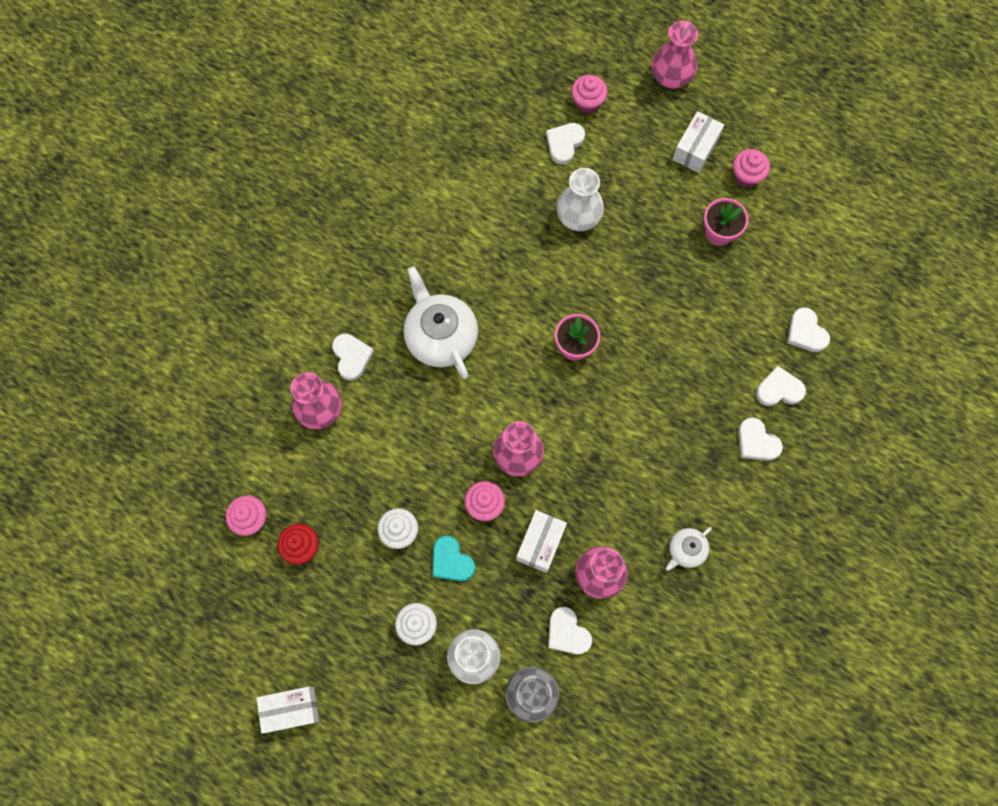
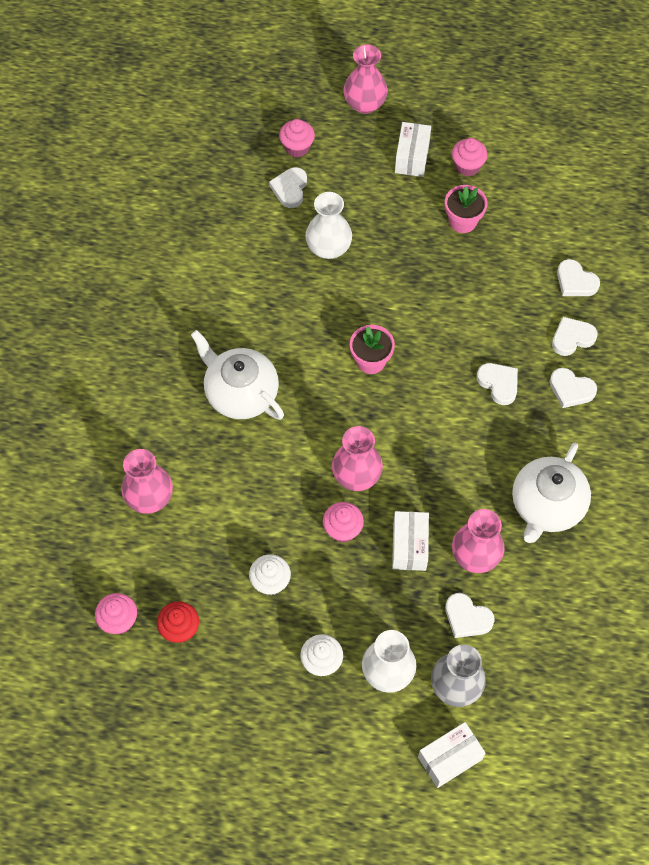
camera: 20 degrees left, 10 degrees down
(291, 709) = (228, 785): white box -> white box (449, 758)
(352, 357) = (162, 439): white heart -> white heart (499, 384)
(451, 561) = (331, 591): turquoise heart -> none
(686, 550) = (546, 505): white teapot -> white teapot, size x1.97

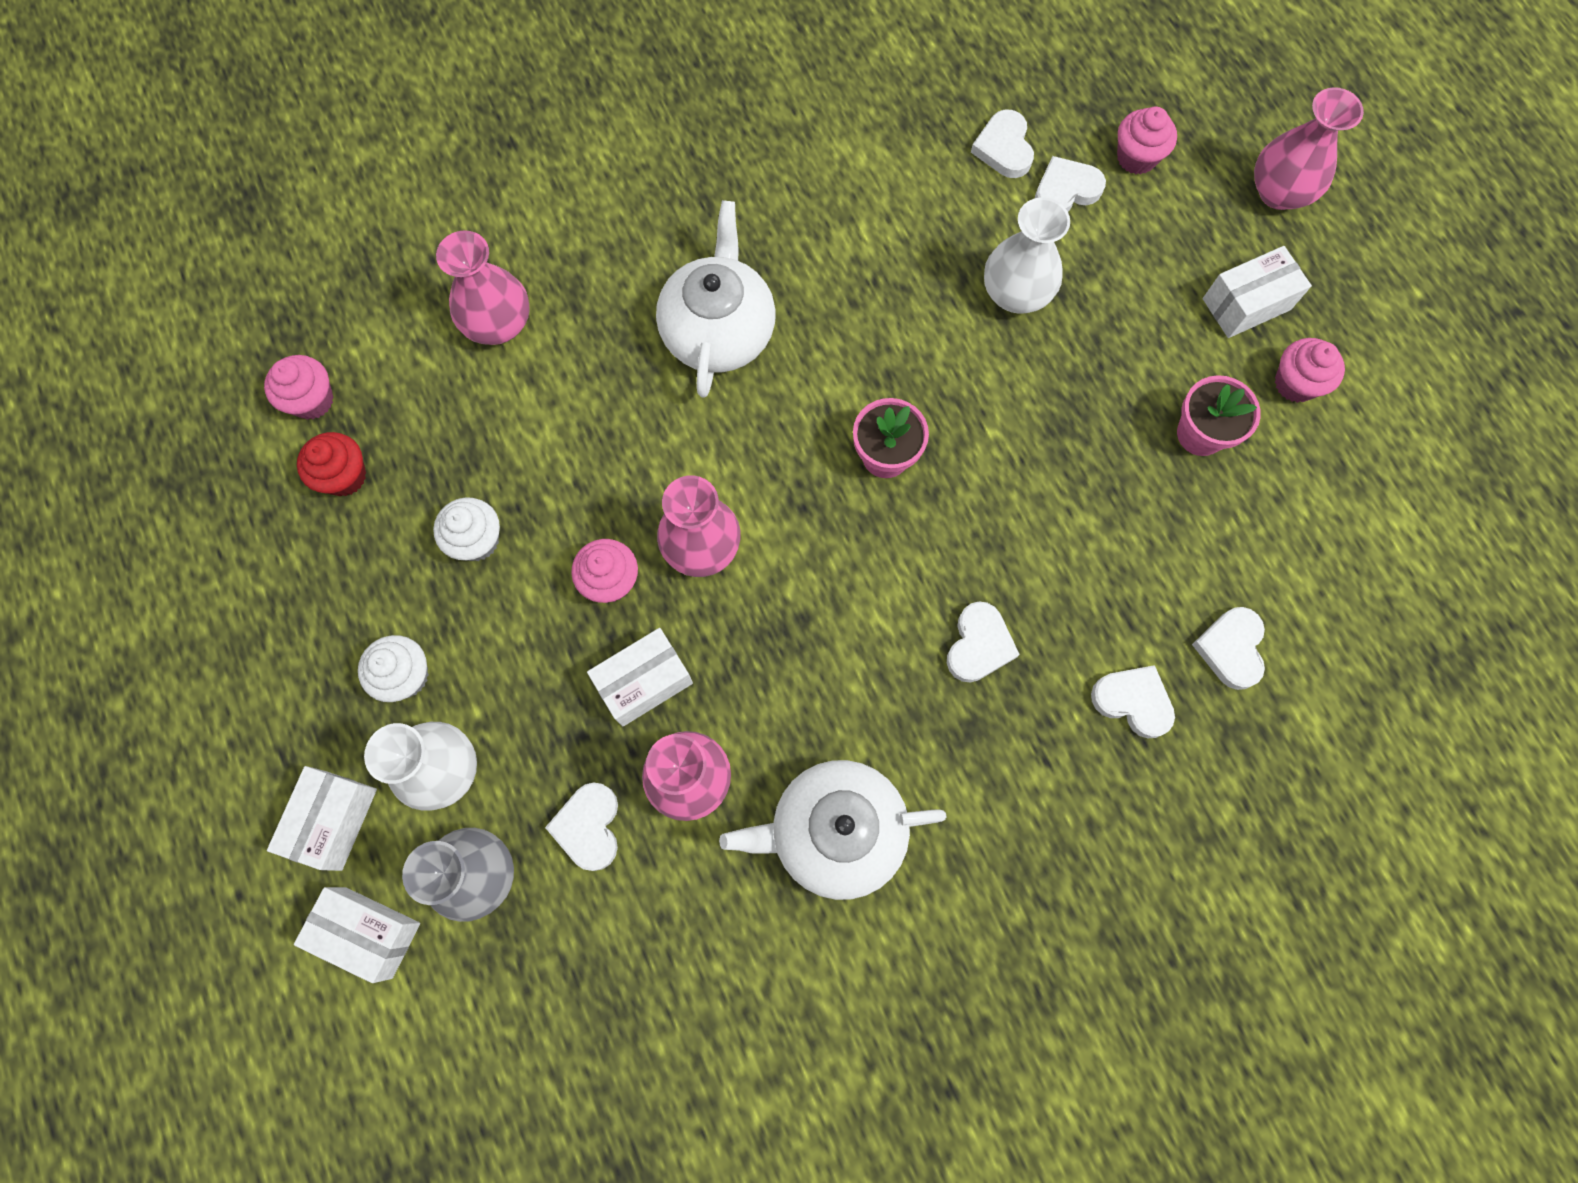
camera: 55 degrees right, 10 degrees up
(377, 743) = (334, 820): none -> white box
(571, 389) = (1046, 752): white heart -> white heart (1004, 148)

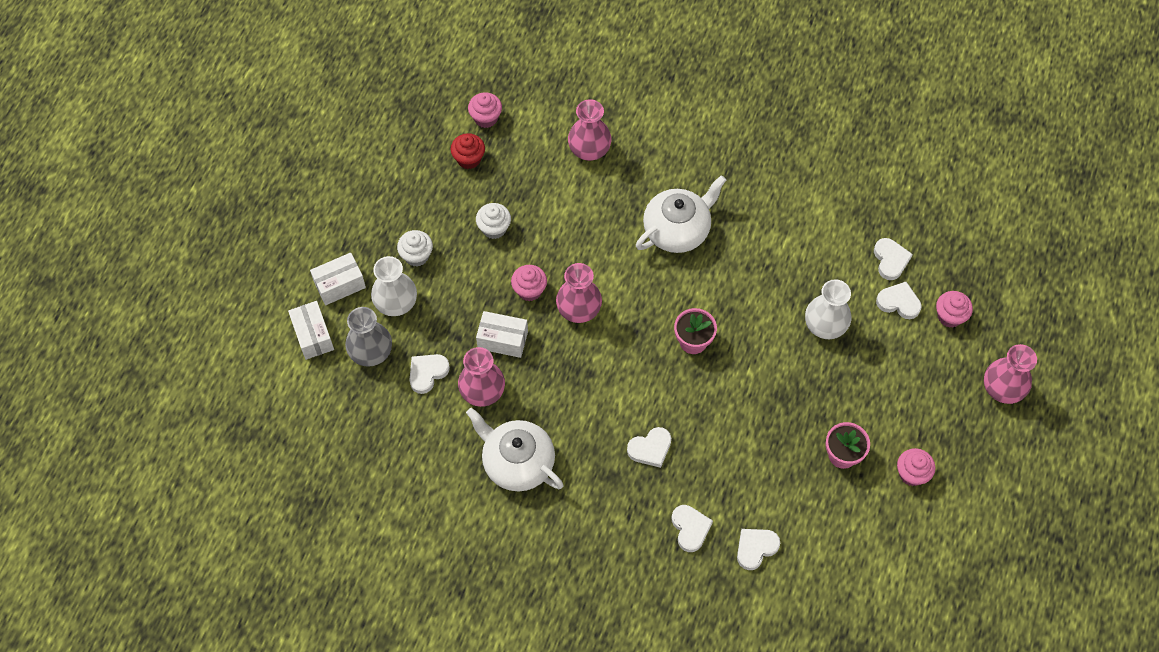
camera: 45 degrees right, 10 degrees down
(1004, 148) = (890, 260): white heart -> white heart turned 135 degrees clockwise
(1246, 304) = (928, 422): white box -> none

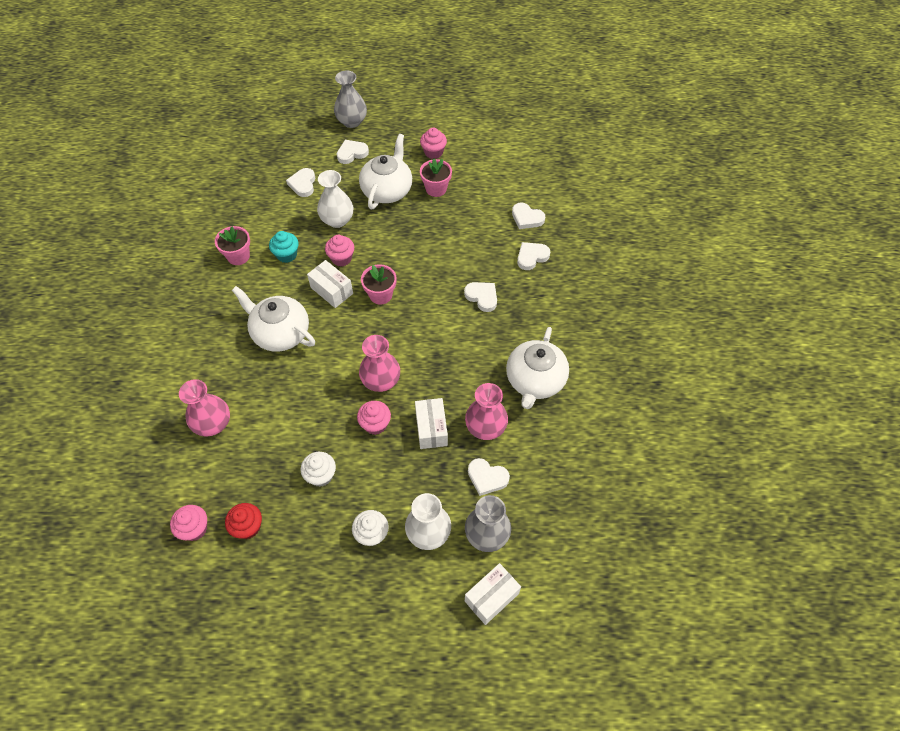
camera: 110 degrees left, 5 degrees down
(340, 285) = (428, 595): white box -> white box (331, 290)
(787, 259) = (286, 255): none -> turquoise cupcake
(801, 211) = (238, 256): none -> pink flower pot
(858, 396) = (387, 190): none -> white teapot
(890, 260) = (268, 195): white heart -> white heart (352, 153)
(949, 316) = (305, 156): pink cupcake -> pink cupcake (341, 258)
(1002, 389) = (352, 121): pink vase -> grey vase

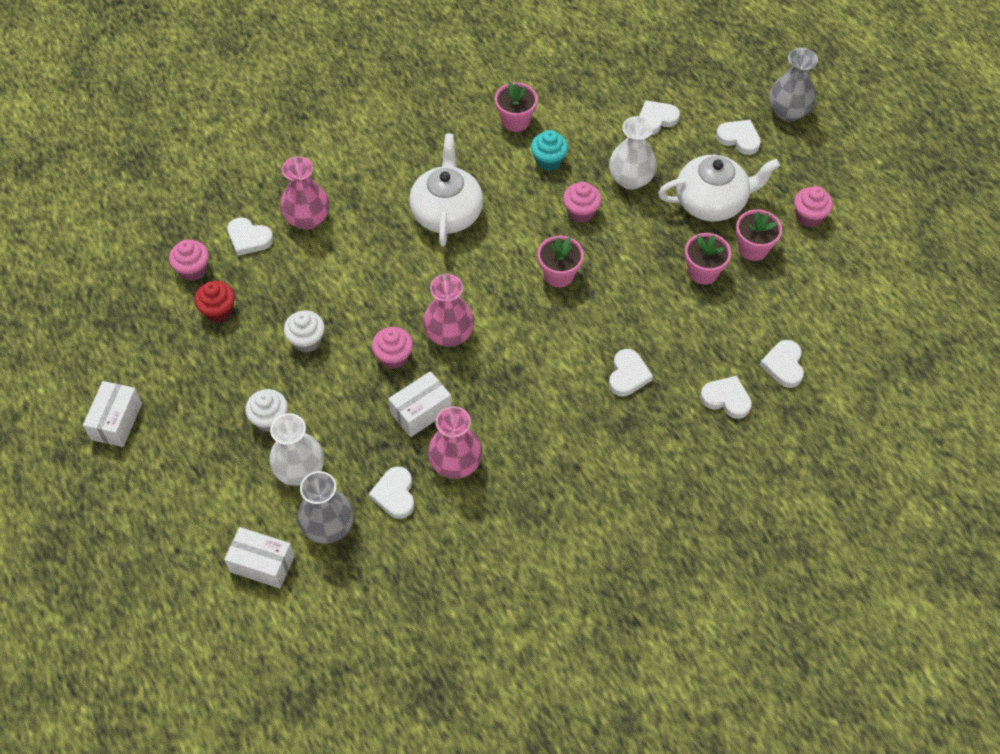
camera: 60 degrees right, 0 degrees up
(198, 473) = (249, 238): none -> white heart
(331, 290) = (532, 227): white box -> white box (116, 421)
(434, 221) = (703, 272): none -> pink flower pot
(535, 380) = (549, 485): white teapot -> none

